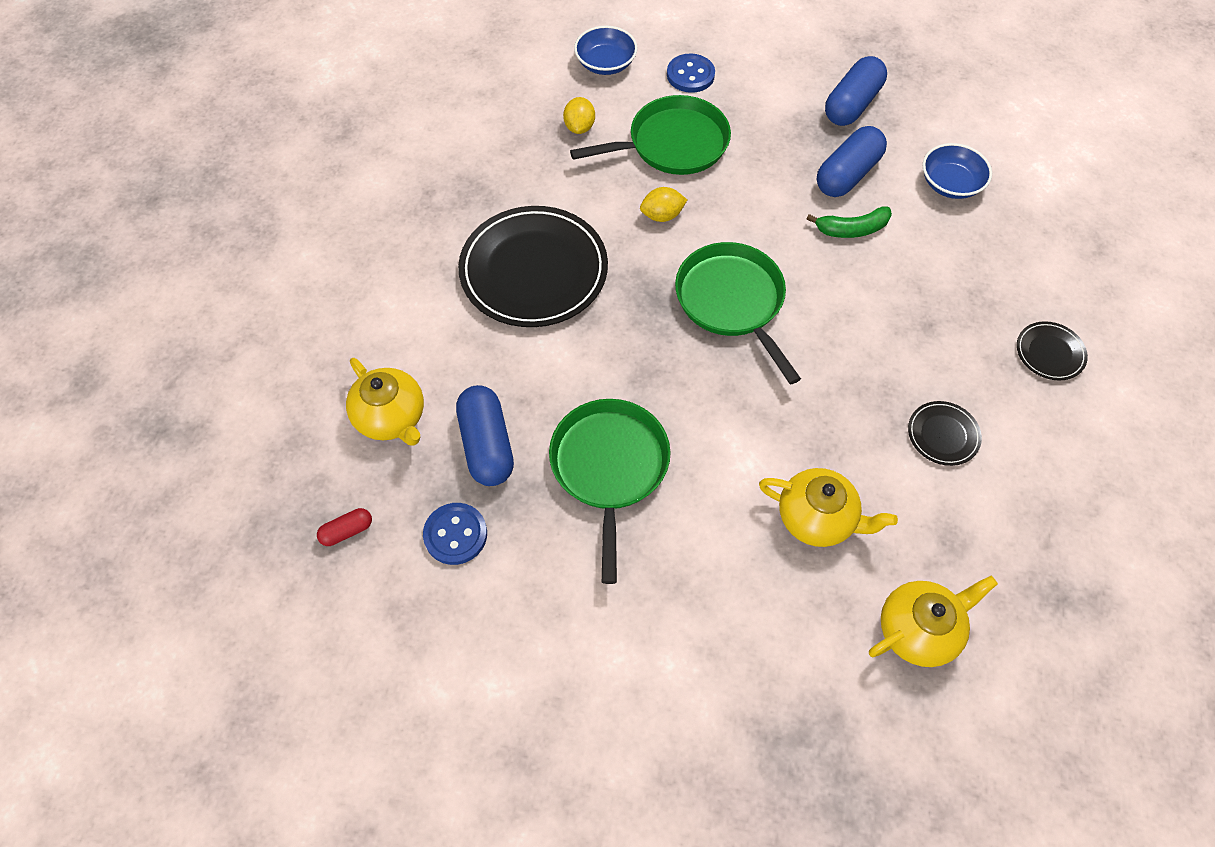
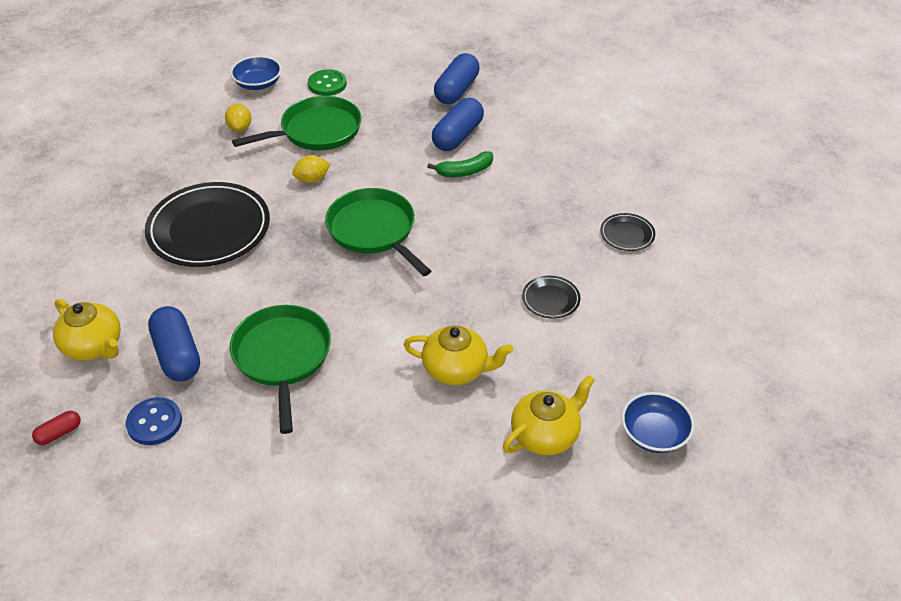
camera: 10 degrees left, 15 degrees down
(690, 75) = (327, 84): blue button -> green button
(950, 184) = (538, 133): blue bowl -> blue bowl (654, 434)

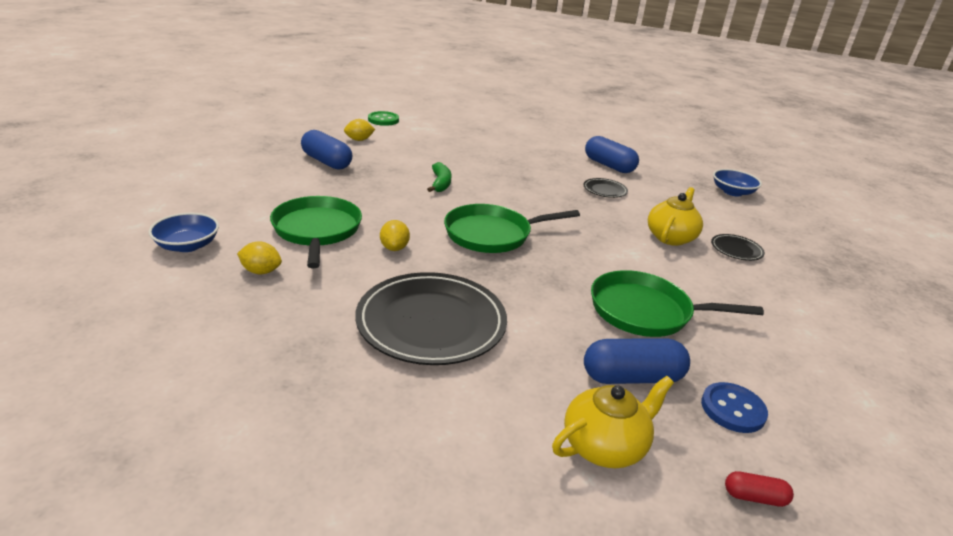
camera: 75 degrees left, 15 degrees down
(59, 433) = (754, 497): red capsule -> red capsule turned 60 degrees counterclockwise
(327, 84) = (242, 210): green button -> green button (383, 120)
(457, 136) = (391, 175): blue capsule -> blue capsule (609, 166)
(530, 90) = (359, 140): none -> yellow lemon
(546, 435) = (735, 222): yellow teapot -> none
(627, 234) = (549, 154): black plate -> black plate (736, 250)

